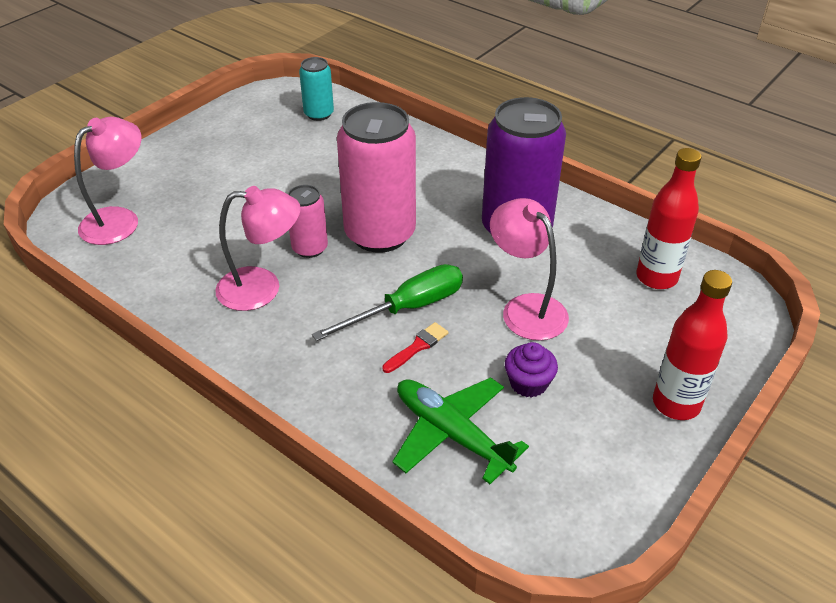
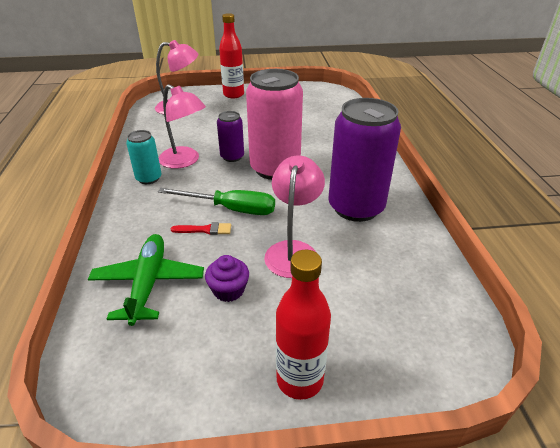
camera: 45 degrees right, 5 degrees down
(310, 248) = (232, 157): pink can -> purple can
(319, 114) = (331, 105): turquoise can -> turquoise can (149, 178)
(656, 277) = (412, 292): red bottle -> red bottle (233, 95)

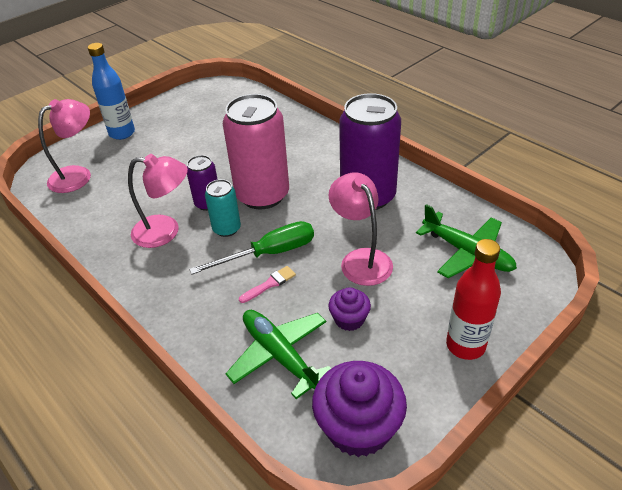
camera: 35 degrees left, 5 degrees up
(130, 380) = (358, 427): none -> purple cupcake
(149, 178) = (151, 268): turquoise can -> turquoise can (226, 229)
(205, 230) = (270, 284): red brush -> pink brush
(233, 95) = (122, 133): red bottle -> blue bottle
(396, 299) = (467, 253): none -> green plane

